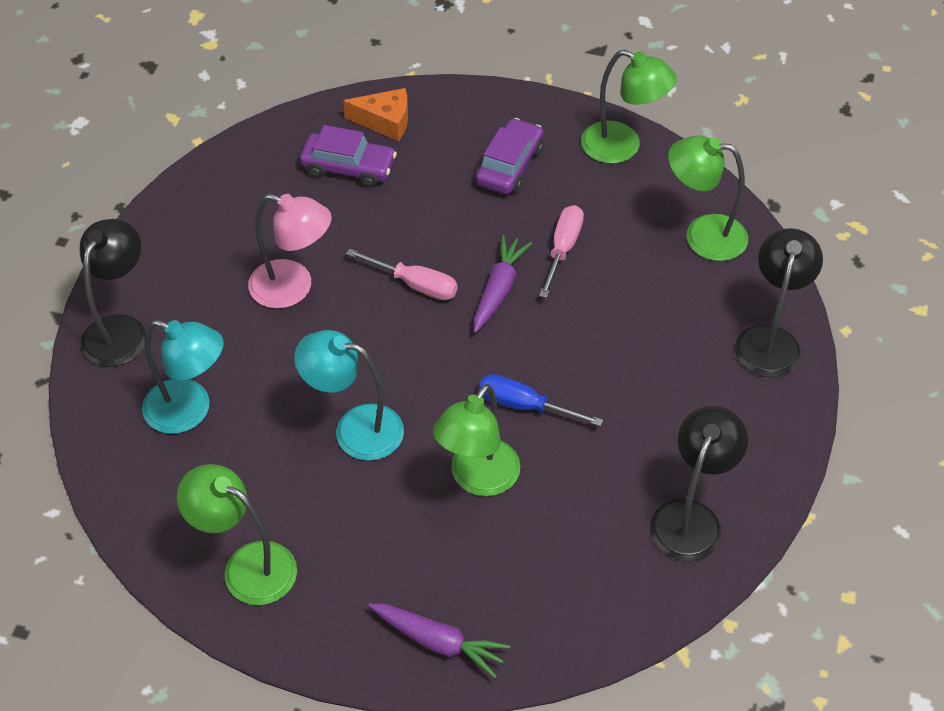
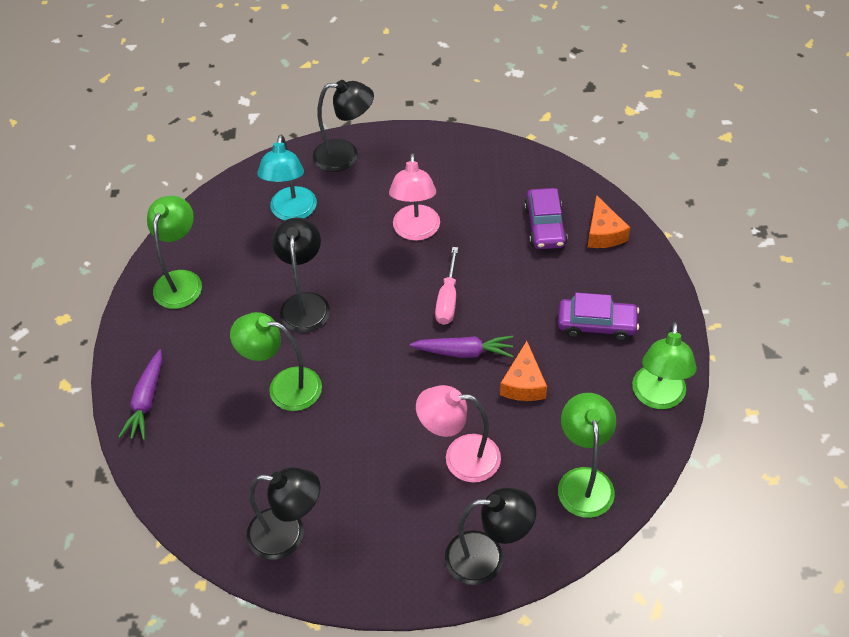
camera: 75 degrees right, 0 degrees up
(355, 429) = (305, 303): turquoise lamp -> black lamp
(524, 406) = (358, 398): blue screwdriver -> none
(563, 249) = (523, 383): pink screwdriver -> orange cheese
(640, 330) = (460, 457): none -> pink lamp

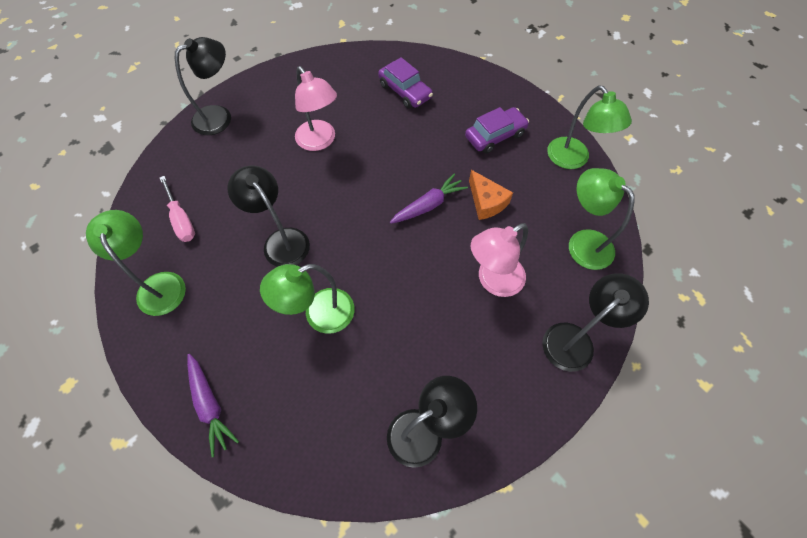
camera: 40 degrees left, 10 degrees up
(292, 212) = (211, 179): turquoise lamp -> none
(448, 299) = (384, 176): pink screwdriver -> pink screwdriver (181, 220)
(603, 233) = (445, 76): orange cheese -> none

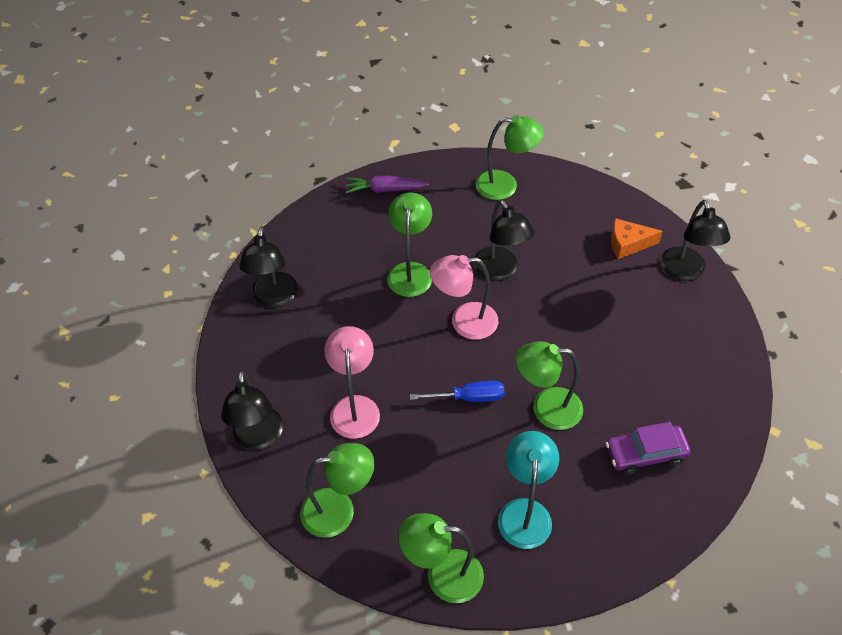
camera: 120 degrees right, 10 degrees down
(181, 220) = (564, 213): pink screwdriver -> none
(281, 240) = (500, 271): black lamp -> black lamp turned 75 degrees clockwise
(320, 141) = (605, 341): pink lamp -> pink lamp (464, 322)
(405, 154) = (546, 408): none -> green lamp
(428, 205) = (469, 397): purple carrot -> blue screwdriver
(486, 202) = (441, 450): orange cheese -> orange cheese (628, 244)
(495, 136) = (525, 512): purple car -> turquoise lamp

